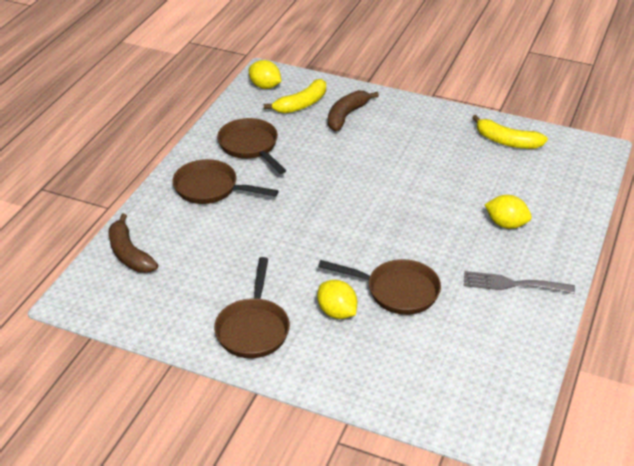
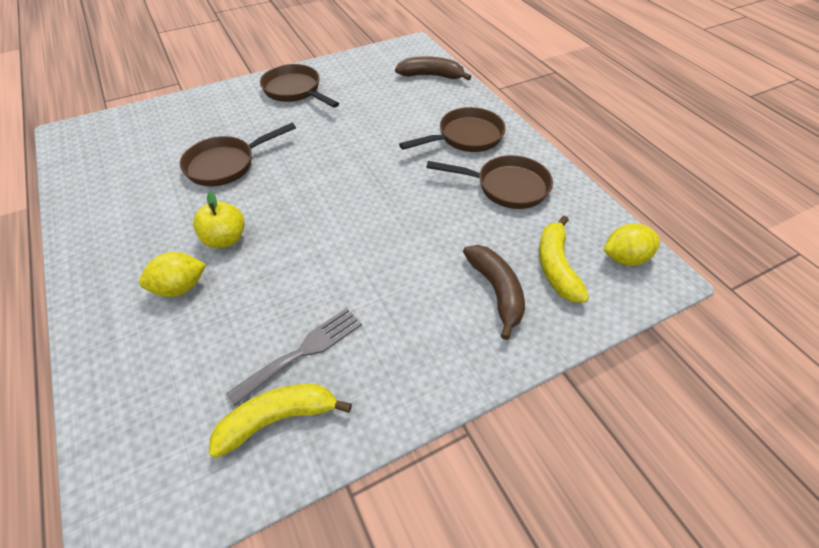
camera: 130 degrees right, 10 degrees up
(337, 312) = (254, 127): yellow lemon -> none
(453, 234) = (225, 239): none -> yellow apple
(512, 284) = (128, 231): grey fork -> grey fork (303, 352)

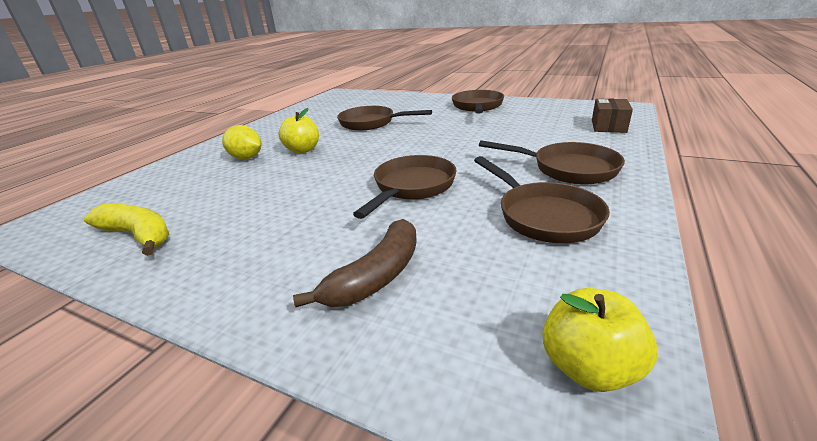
camera: 55 degrees right, 20 degrees down
(303, 352) = (214, 216): grey fork -> none
(401, 215) = (411, 187): none -> brown pan
(431, 76) = (608, 126): brown banana -> brown box
(556, 266) = (472, 303): yellow banana -> none
(624, 258) = (588, 367): yellow lemon -> yellow apple

